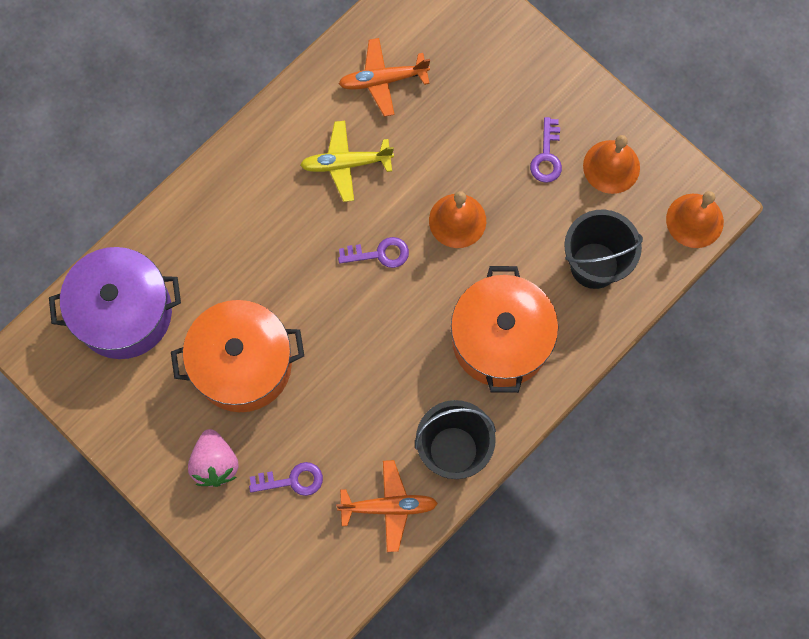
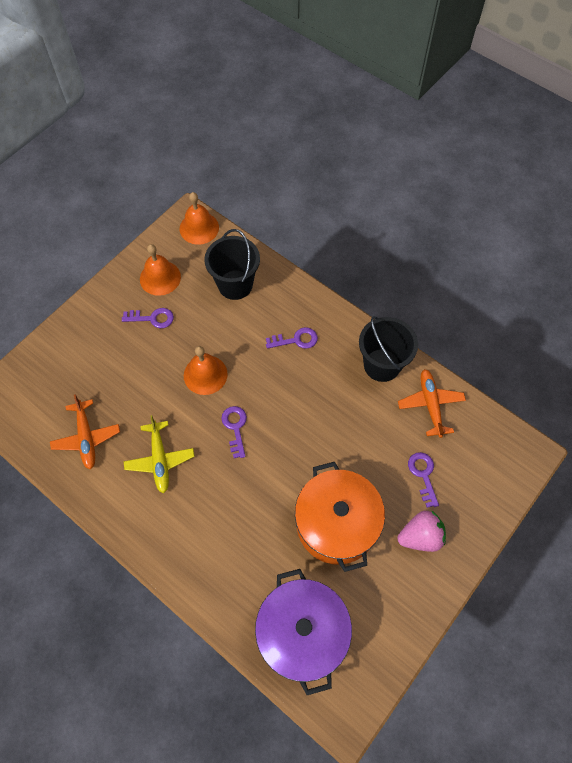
camera: 95 degrees left, 10 degrees down
(500, 340) = (296, 340): orange pot -> purple key

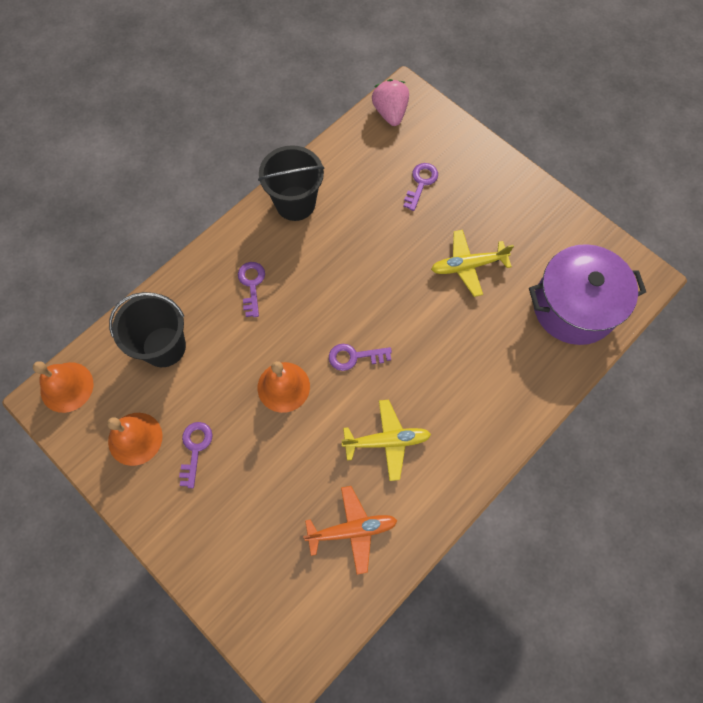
camera: 85 degrees left, 5 degrees up
(336, 524) = (468, 266): orange pot -> yellow plane
(420, 536) = (482, 194): pink strawberry -> pink strawberry (390, 113)
(423, 475) = (421, 183): purple key -> purple key turned 120 degrees clockwise
(430, 404) = (346, 166): orange plane -> none

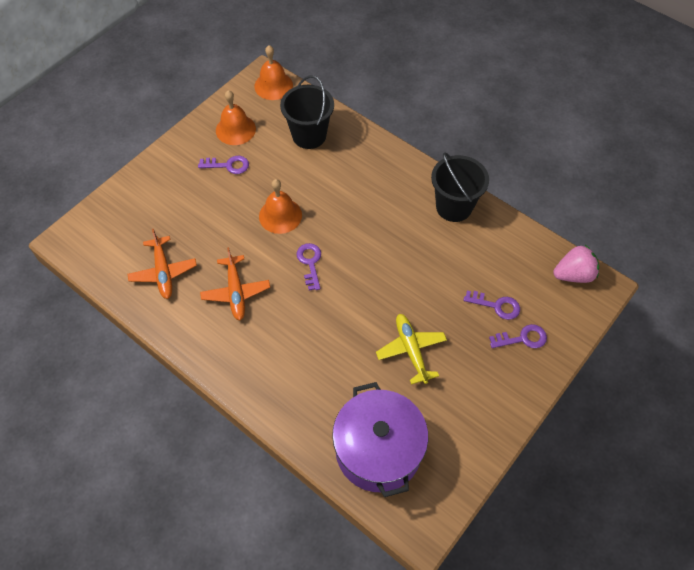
camera: 85 degrees right, 10 degrees down
(252, 285) = (369, 184): purple key -> purple key (522, 338)
(387, 441) = (236, 292): yellow plane -> orange plane

